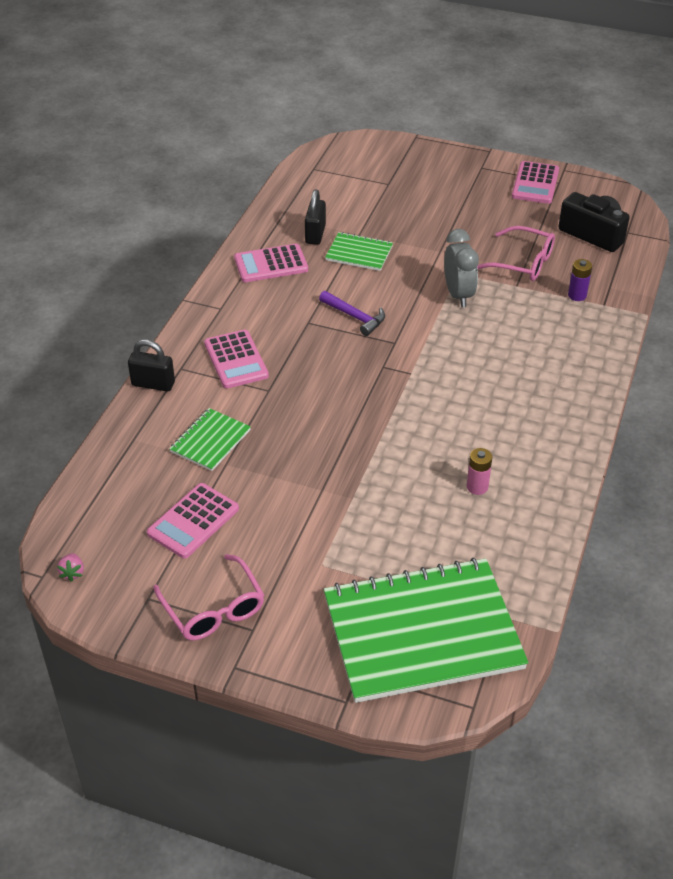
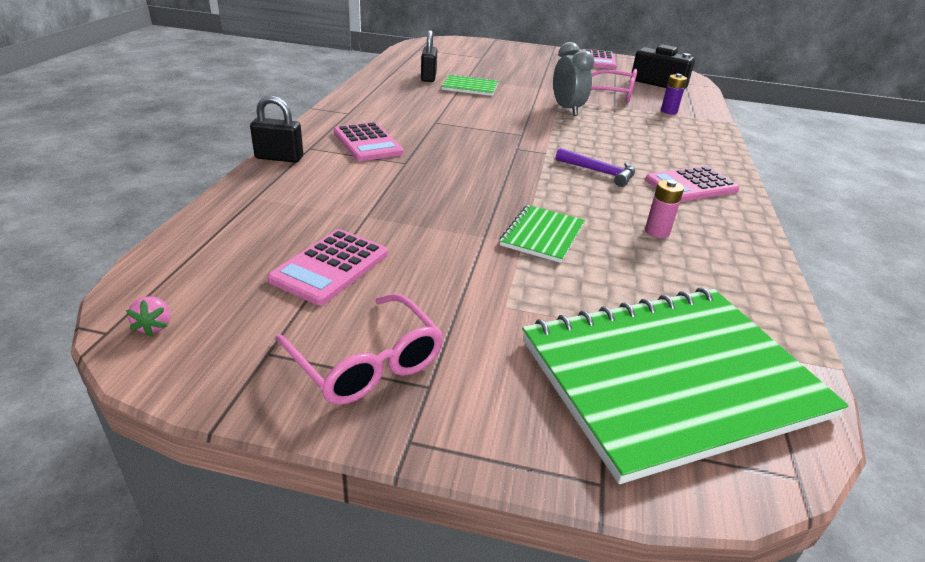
camera: 10 degrees left, 10 degrees down
(210, 441) = (346, 198): green notebook -> green notebook (542, 235)
(271, 264) = (392, 91): pink calculator -> pink calculator (691, 185)
(355, 317) = (478, 119): purple hammer -> purple hammer (599, 172)

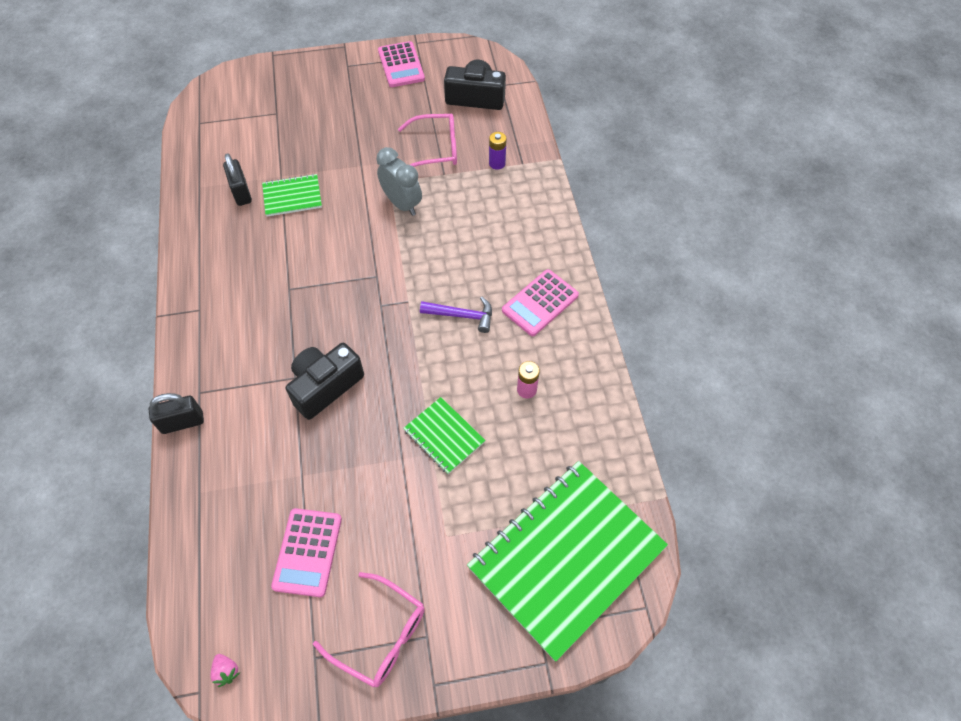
camera: 20 degrees left, 25 degrees up
(367, 143) = (246, 359): pink calculator -> none
(432, 174) = (325, 386): none -> black camera
(542, 235) = (444, 436): green notebook -> green notebook turned 45 degrees counterclockwise

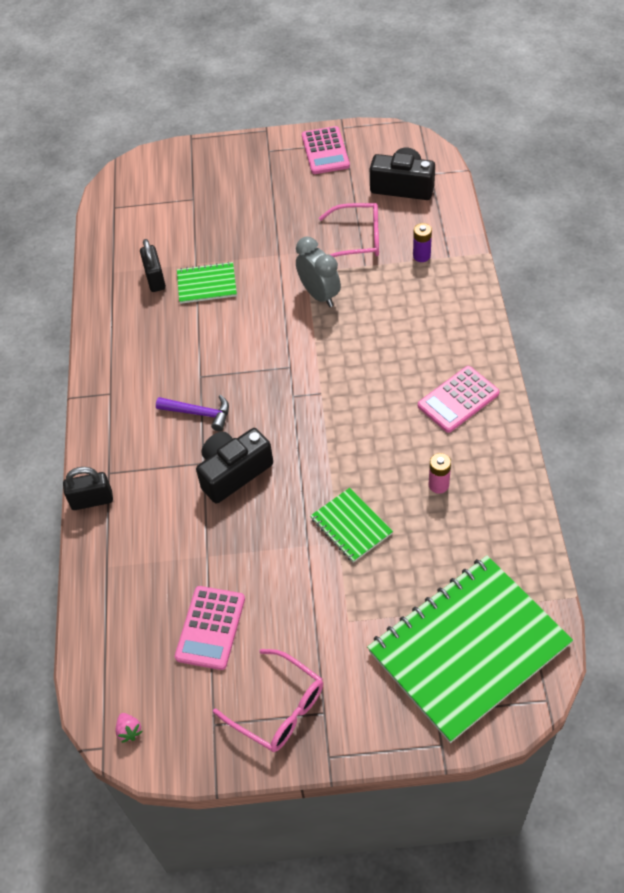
camera: 10 degrees right, 5 degrees down
(462, 316) = (376, 409): purple hammer -> purple hammer (199, 413)

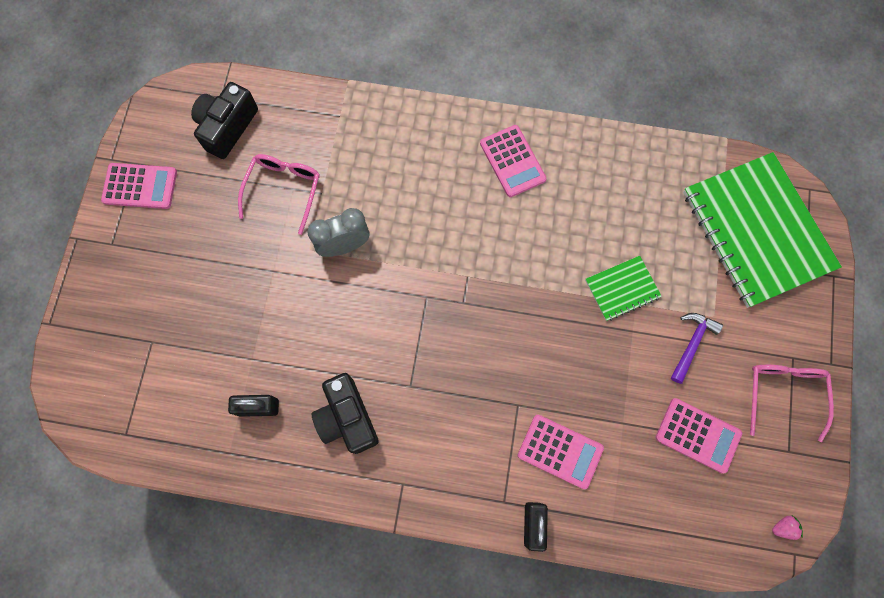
camera: 80 degrees left, 20 degrees up
(166, 507) = (560, 451): none -> pink calculator
(199, 413) = (457, 397): purple hammer -> purple hammer (692, 344)
(207, 284) = (287, 353): green notebook -> none
(233, 472) = (537, 378): black camera -> black camera (347, 418)
(278, 708) = (783, 394): pink glasses -> pink glasses turned 45 degrees counterclockwise
(421, 256) = (329, 139): purple battery -> none
(438, 485) = (598, 205): pink battery -> none

